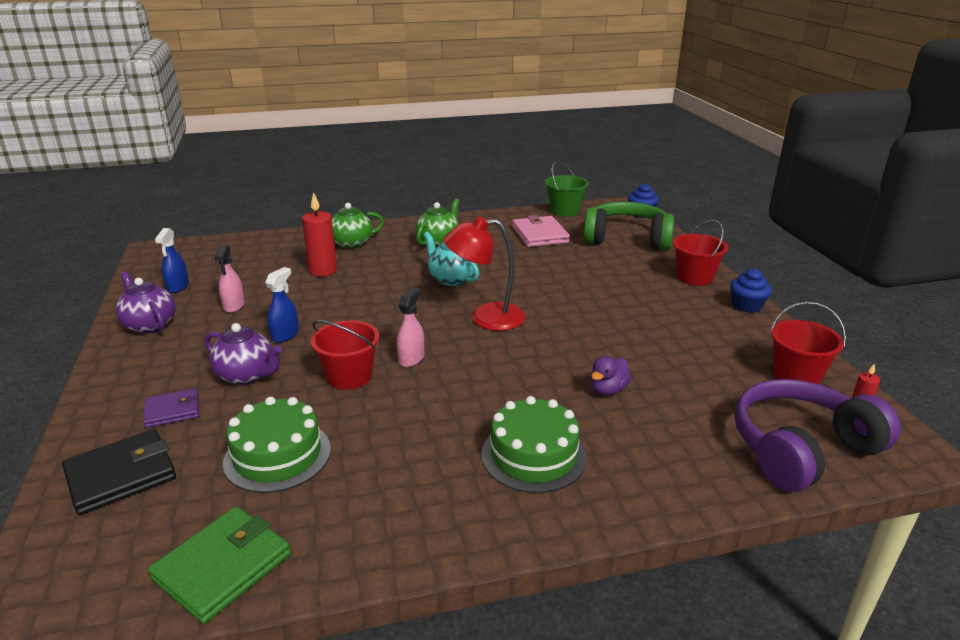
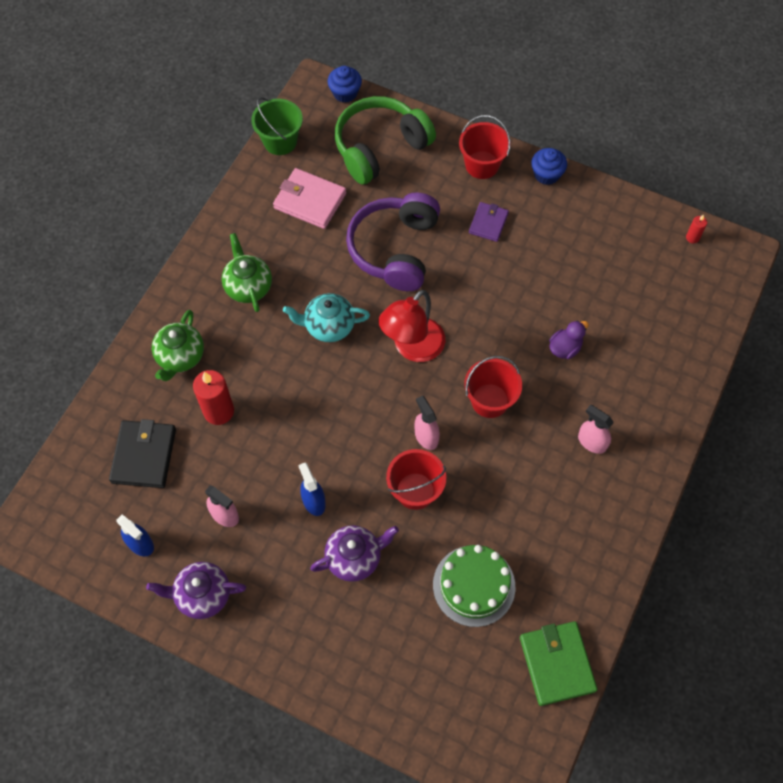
camera: 50 degrees left, 35 degrees up
(121, 475) = (419, 690): black wallet -> black wallet (144, 455)
(172, 411) = (362, 628): purple wallet -> purple wallet (488, 223)
(533, 455) = (591, 442): green cake -> pink spray bottle
(608, 390) = (565, 348): purple duck -> purple duck turned 120 degrees counterclockwise
(796, 376) = (639, 233): red bucket -> red bucket (490, 400)
(801, 449) = (697, 303): purple headphones -> purple headphones (395, 249)

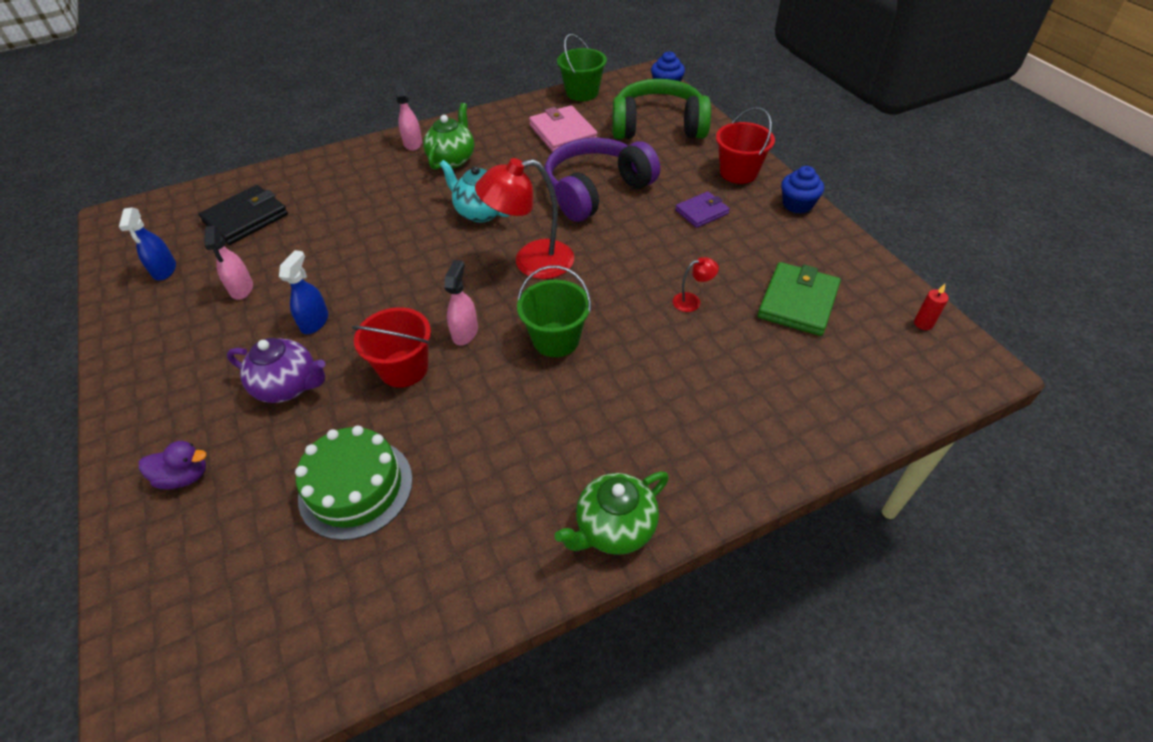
camera: 40 degrees right, 15 degrees down
(180, 357) = (351, 175): green teapot -> green teapot (614, 528)
(202, 595) = (150, 332): purple teapot -> none
(218, 411) = (331, 221): red candle -> none
(490, 400) = (556, 339): red bucket -> green bucket
(547, 310) = (692, 301): none -> red lamp
(557, 664) = (341, 639): green wallet -> green wallet (798, 302)
(565, 348) = (679, 340): purple duck -> purple duck (184, 476)
(591, 442) = (623, 438): pink spray bottle -> pink spray bottle (413, 143)

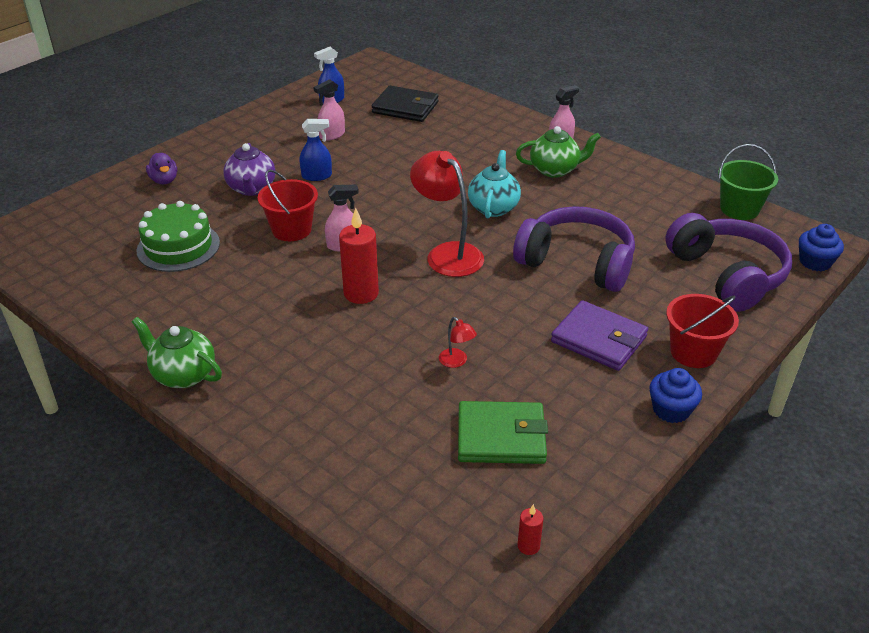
camera: 65 degrees right, 10 degrees down
(556, 339) = (361, 293): green bucket -> red candle
(563, 133) = (654, 217): pink wallet -> none
(658, 126) = (727, 275): green headphones -> purple headphones
(702, 212) = (598, 339): purple wallet -> purple wallet, size x1.60

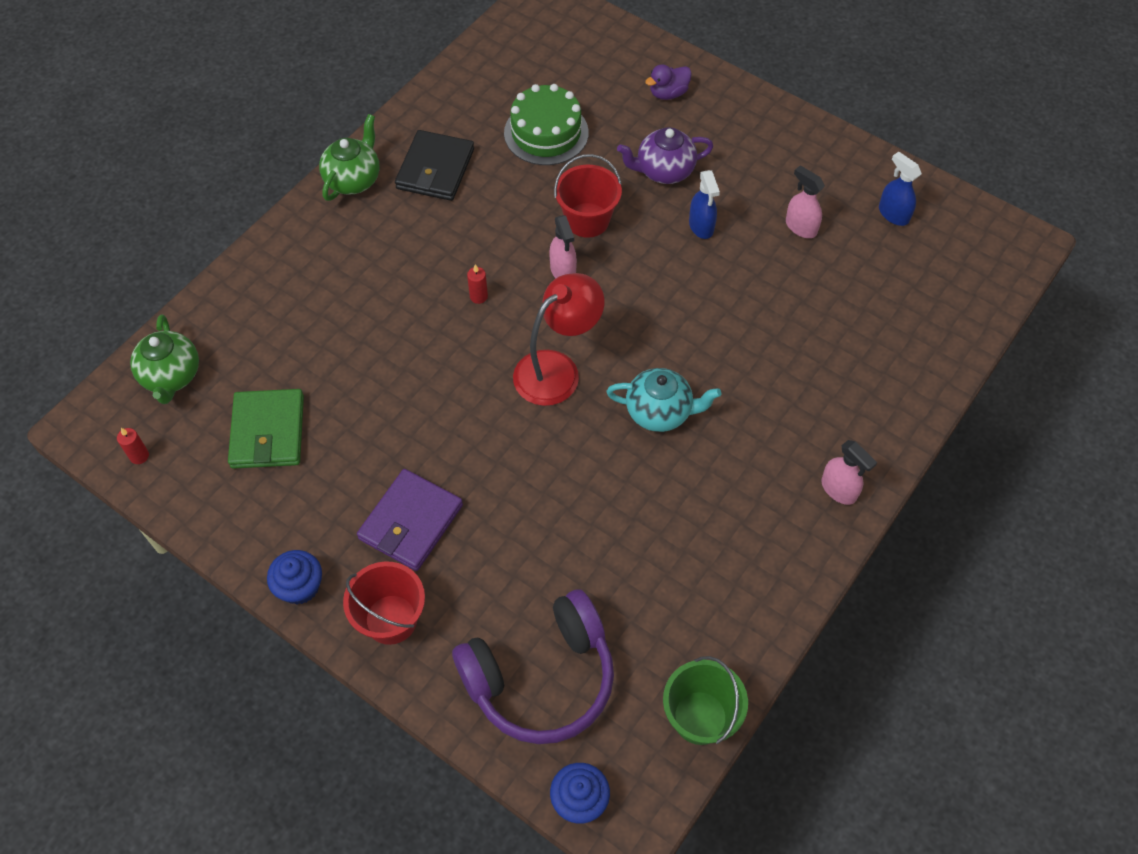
camera: 85 degrees right, 20 degrees up
(361, 293) = (478, 296): red candle -> red candle, size x0.49
(405, 107) = (895, 297): black wallet -> black wallet (435, 169)
(456, 362) = (373, 389): red lamp -> none
(555, 170) = (763, 482): green teapot -> green teapot (171, 376)
(577, 262) = (552, 504): purple headphones -> none

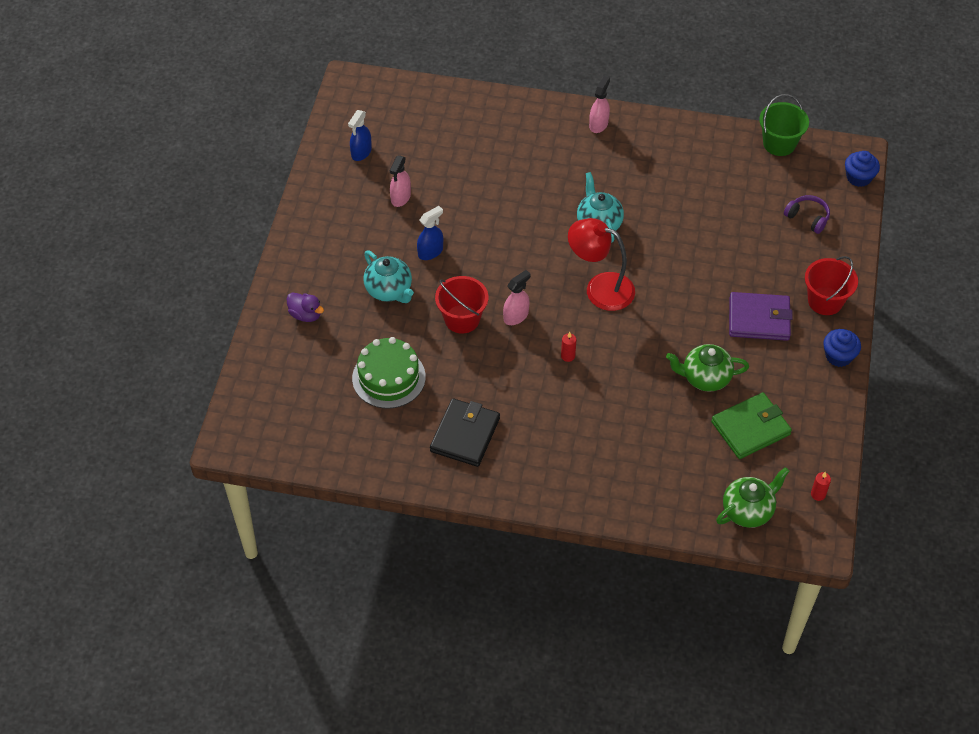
camera: 115 degrees left, 5 degrees down
(353, 179) = (506, 485): green teapot -> green teapot (705, 378)
(435, 169) = (465, 435): black wallet -> black wallet turned 60 degrees counterclockwise
(541, 678) = (807, 218): purple headphones -> purple headphones, size x0.46
(664, 171) = (389, 290): purple teapot -> turquoise teapot

